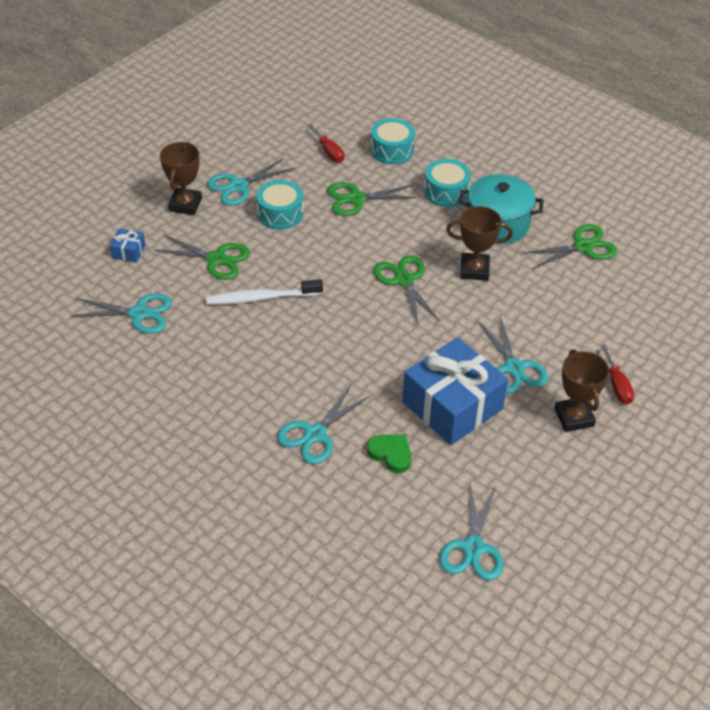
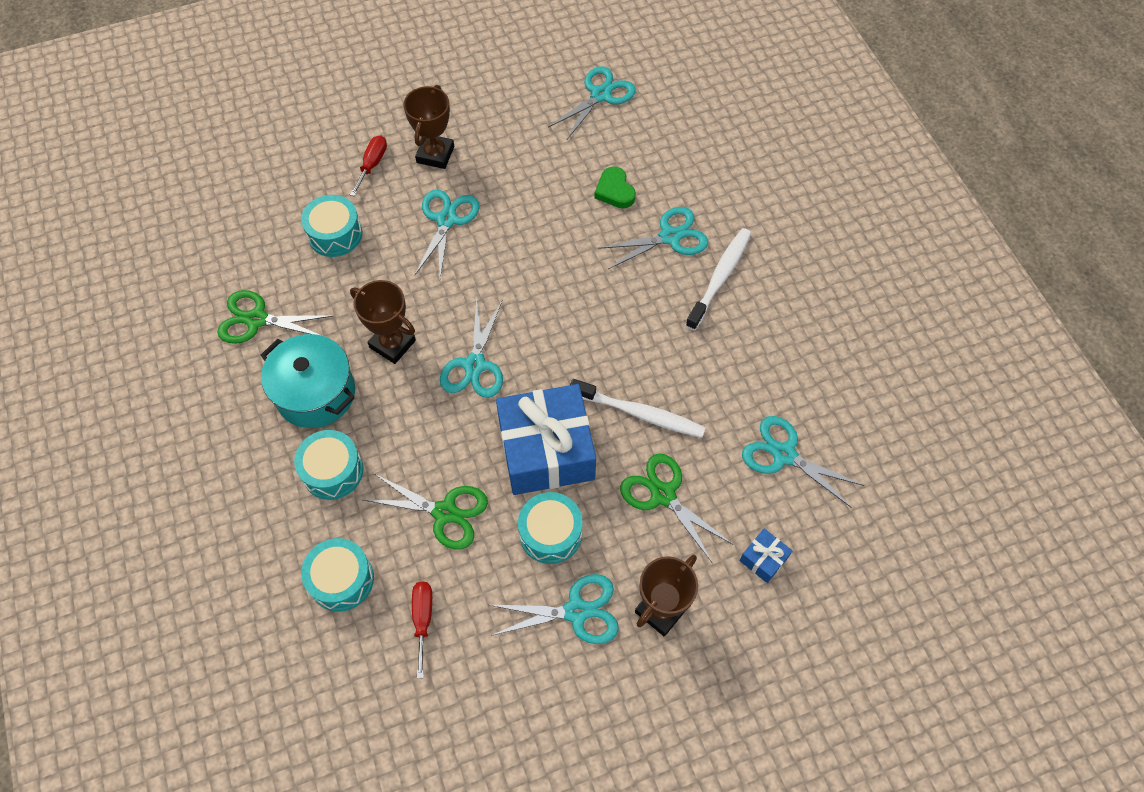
camera: 150 degrees left, 15 degrees up
(252, 418) = (720, 277): none -> white toothbrush
(404, 280) = (474, 365): green scissors -> turquoise scissors
(452, 405) = (530, 210): blue gift -> blue gift (546, 450)
(589, 321) = (335, 234): none -> turquoise drum

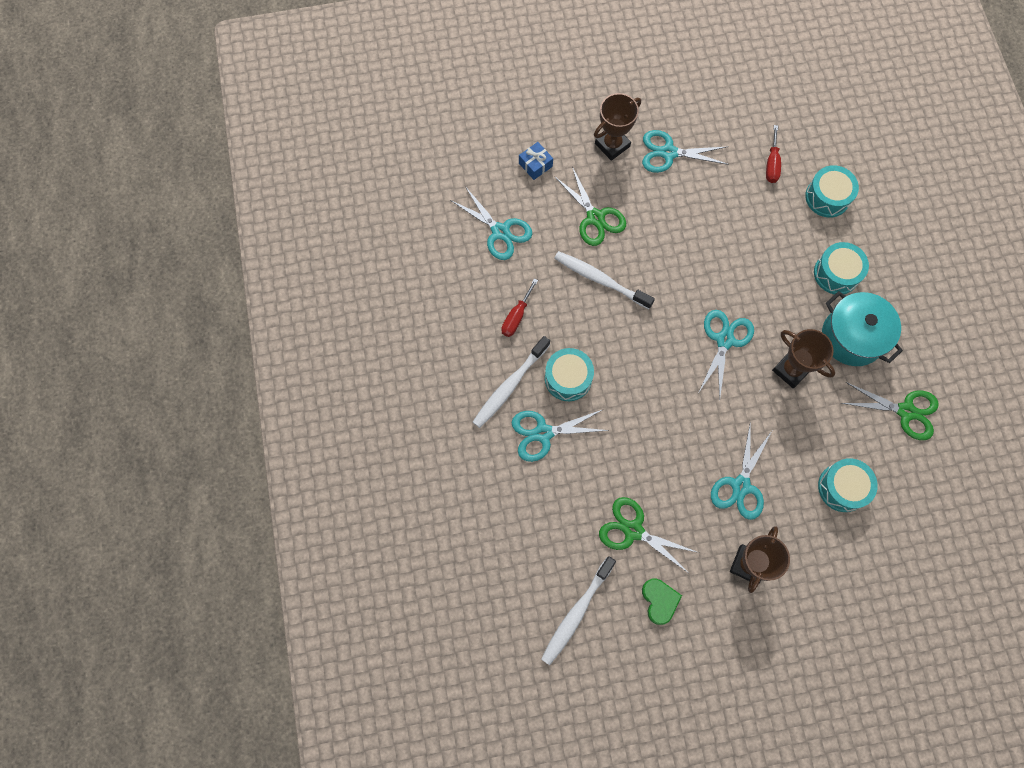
camera: 170 degrees left, 10 degrees up
(372, 164) = (809, 563): red screwdriver -> red screwdriver (516, 316)
(445, 513) = (754, 230): green scissors -> green scissors (633, 530)
(546, 450) = (675, 263): blue gift -> none
(550, 533) = (679, 204): turquoise drum -> turquoise drum (568, 378)
(600, 95) = (576, 613): turquoise scissors -> white toothbrush
(615, 191) = (583, 491): green heart -> green heart (659, 601)

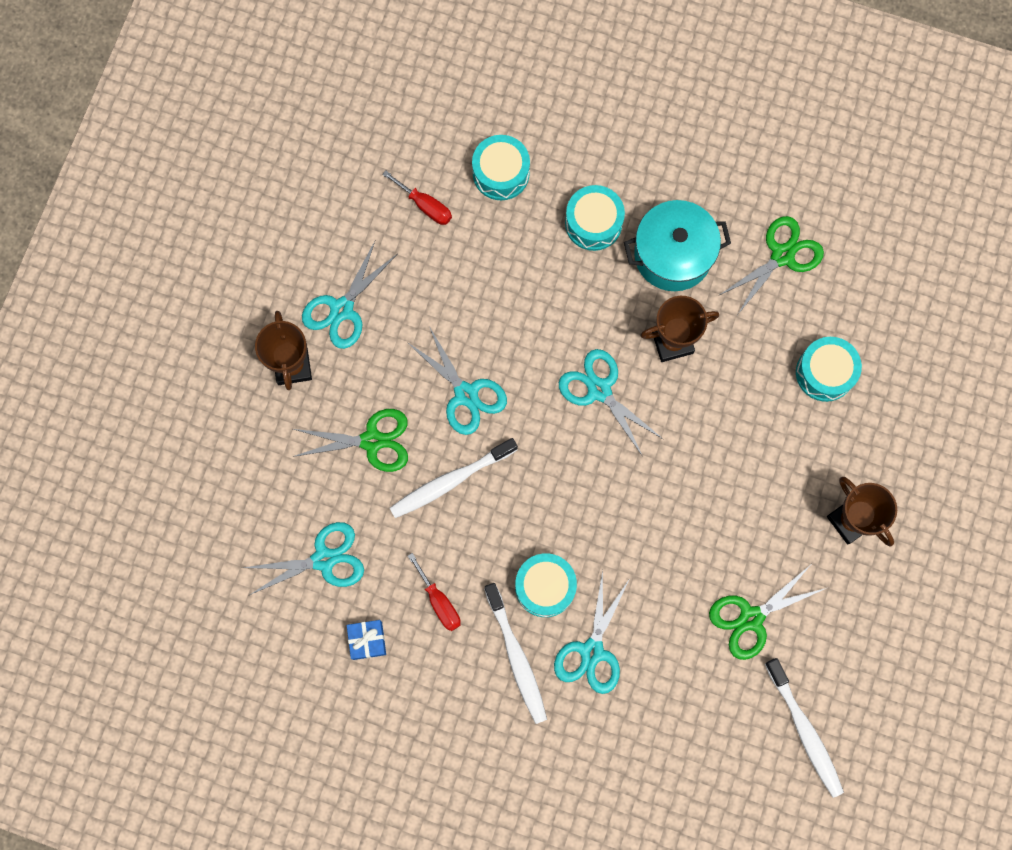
camera: 60 degrees left, 5 degrees up
(535, 165) = (263, 469): blue gift -> blue gift (367, 640)
(659, 601) = (838, 635): green heart -> none
(740, 486) = (766, 475): turquoise scissors -> turquoise scissors (466, 394)

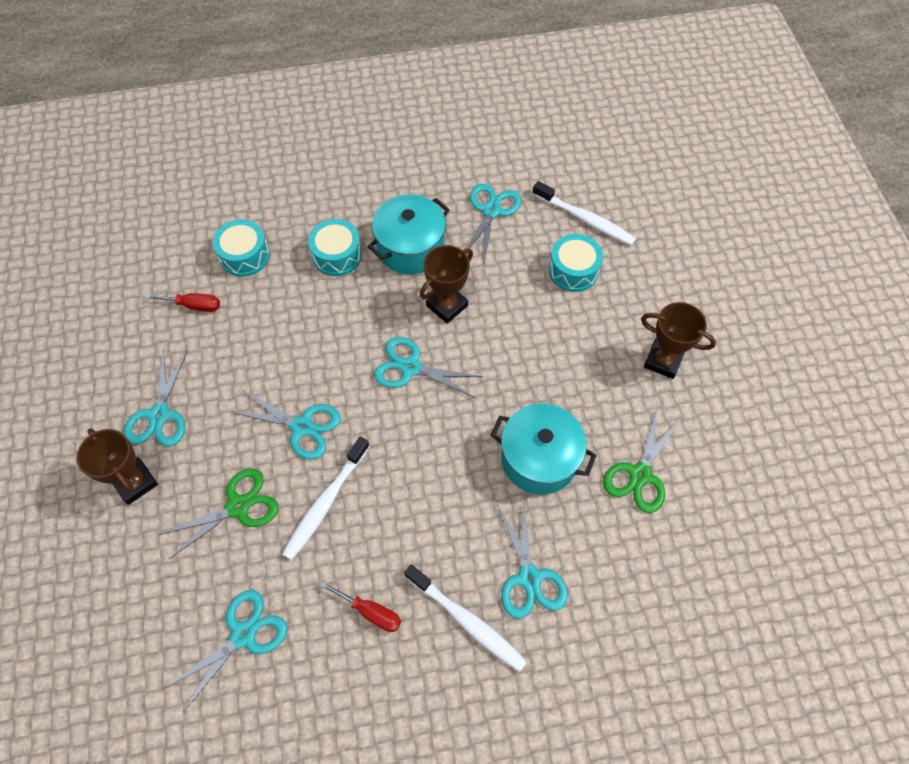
camera: 30 degrees left, 15 degrees down
(367, 640) = (322, 687): blue gift -> none
(545, 587) = (457, 545): turquoise drum -> none
(667, 550) = (539, 459): none -> turquoise pot
(782, 255) = (491, 211): green scissors -> turquoise scissors
(804, 730) = (743, 541): white toothbrush -> white toothbrush (585, 219)

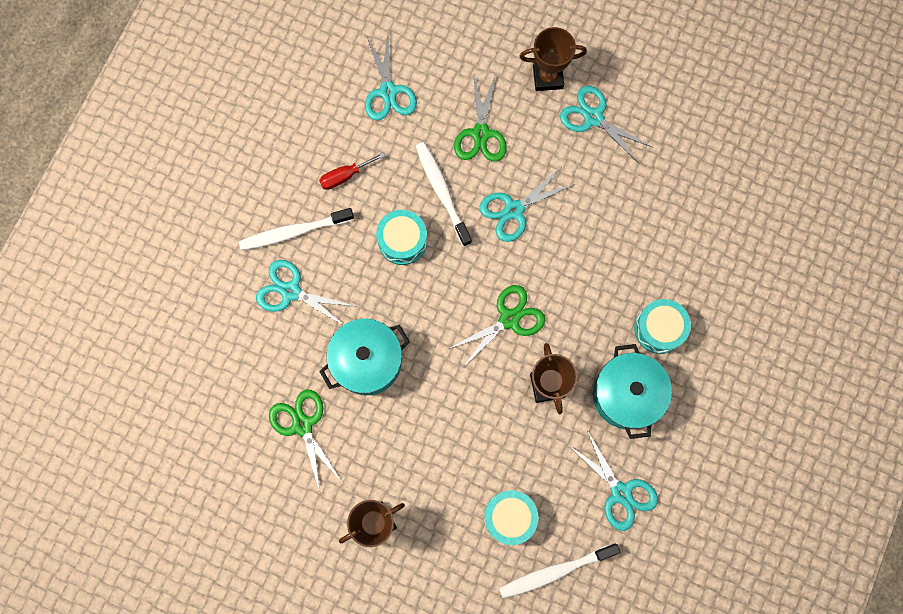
camera: 125 degrees right, 15 degrees up
(194, 305) = (681, 190): red screwdriver -> none
(244, 256) = (708, 254): turquoise drum -> turquoise drum (402, 241)
(410, 367) = (509, 319): turquoise scissors -> green scissors

